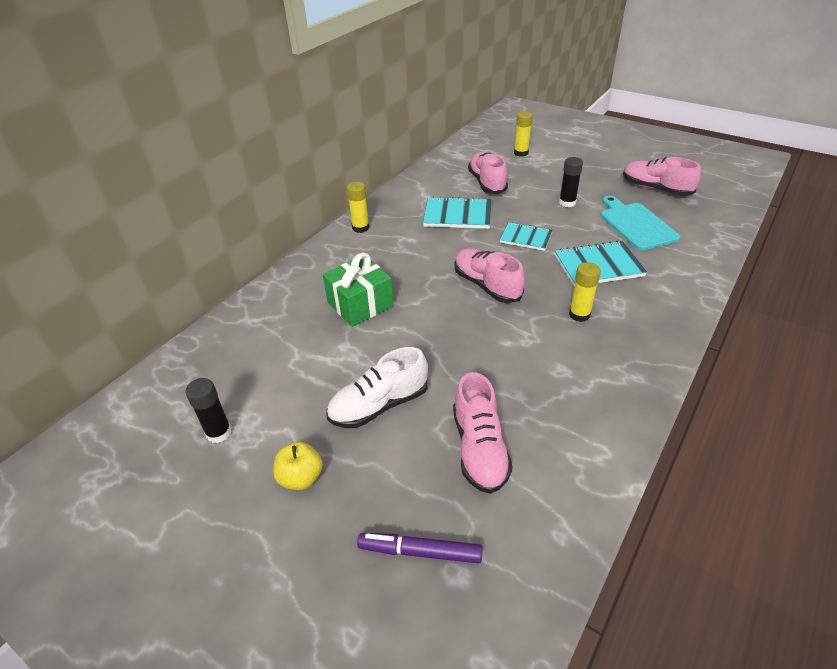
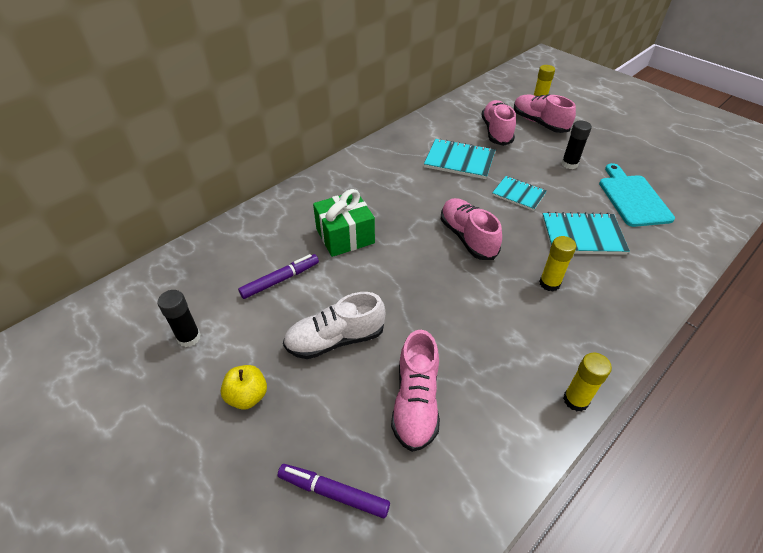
camera: 10 degrees right, 5 degrees up
(303, 358) = (280, 280): none -> purple marker
(360, 228) = (365, 159): yellow glue stick -> yellow glue stick (575, 400)
(655, 189) = (663, 163): pink shoe -> pink shoe (539, 123)

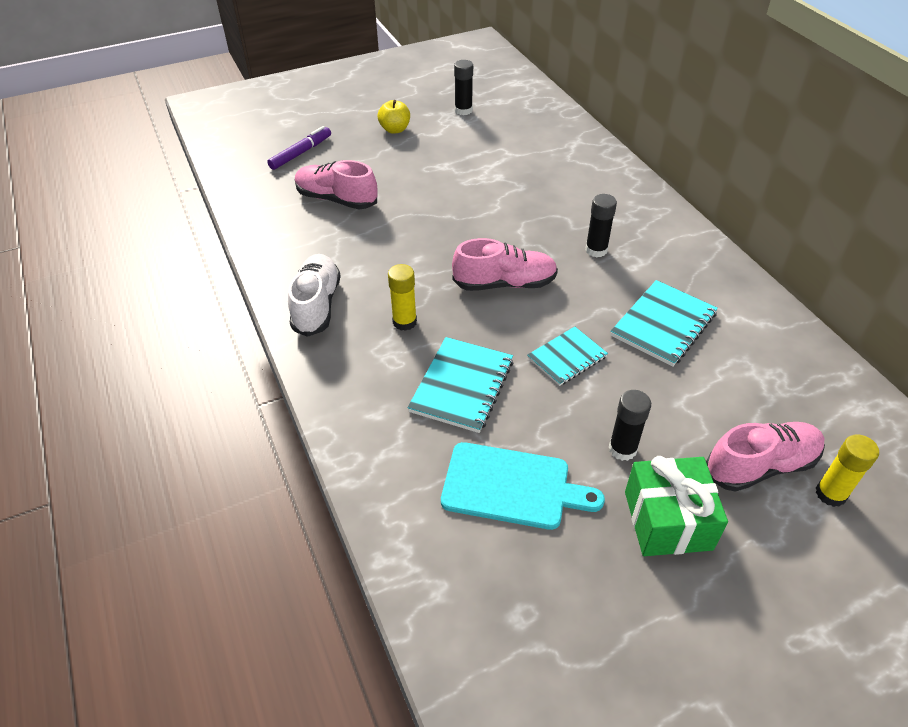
camera: 110 degrees right, 0 degrees up
(280, 280) = (503, 155): purple marker -> none
(335, 339) = (420, 173): white shoe -> white shoe (316, 305)
(345, 236) = (546, 199): green gift -> green gift (667, 520)
(399, 198) = (596, 250): none -> black glue stick
(496, 132) = (737, 394): pink shoe -> none
(575, 400) = (274, 283): yellow glue stick -> none

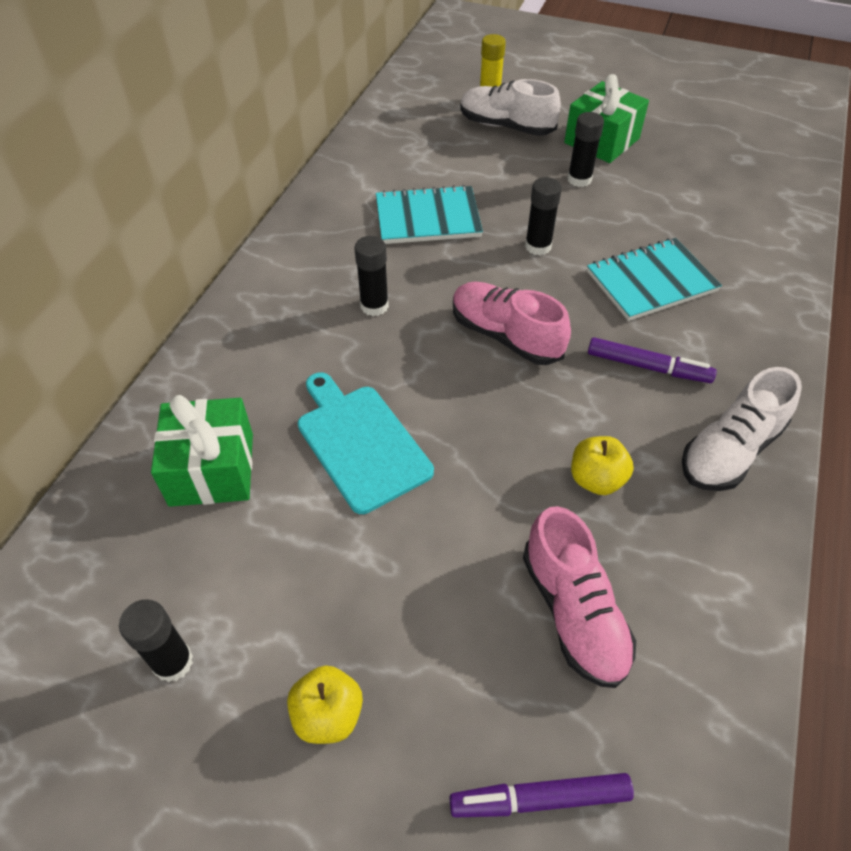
camera: 135 degrees left, 5 degrees up
(375, 248) = (596, 479): none -> yellow apple
(404, 322) = (648, 367): yellow glue stick -> purple marker
(512, 487) = (683, 206): turquoise cutting board -> turquoise cutting board (361, 443)
(544, 150) = (212, 469): none -> green gift
(567, 357) = (538, 246): turquoise notebook -> black glue stick
(760, 466) = (506, 126): pink shoe -> white shoe

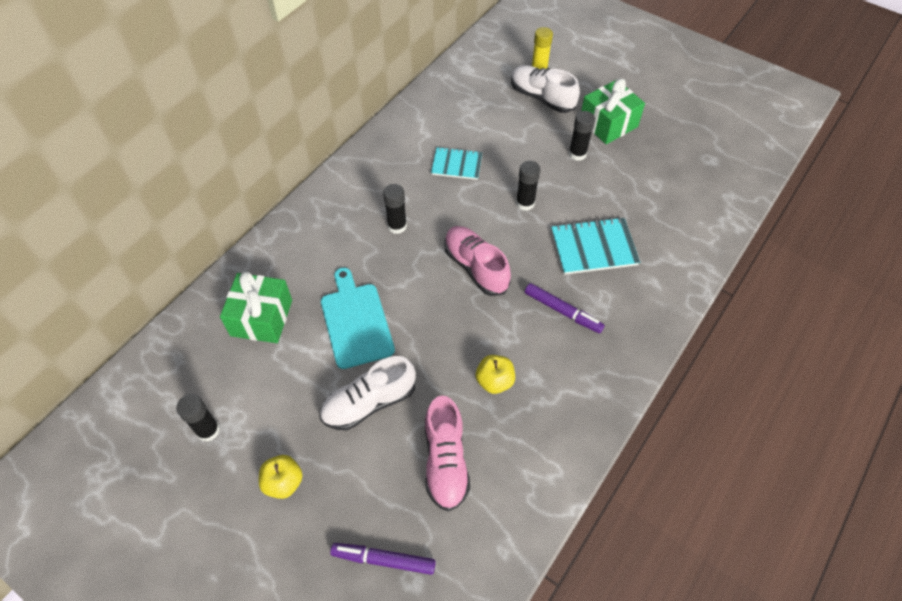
camera: 15 degrees right, 5 degrees up
(428, 218) = (456, 165): turquoise notebook -> turquoise notebook, size x0.66
(730, 451) = (591, 383): white shoe -> white shoe (369, 402)

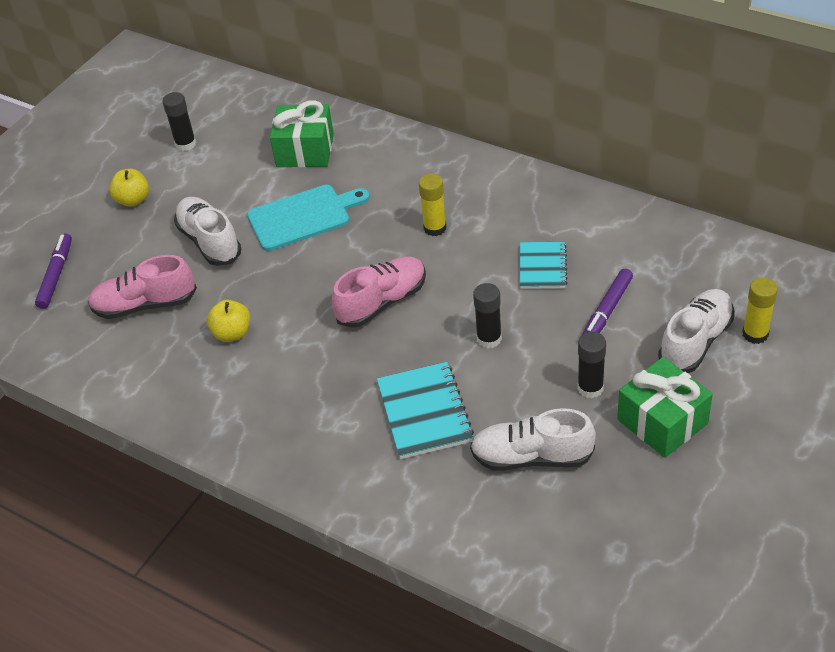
camera: 90 degrees right, 10 degrees down
(397, 226) = (435, 228): black glue stick -> yellow glue stick
(563, 311) = (324, 386): purple marker -> purple marker (606, 312)
(636, 191) = (532, 457): none -> white shoe

